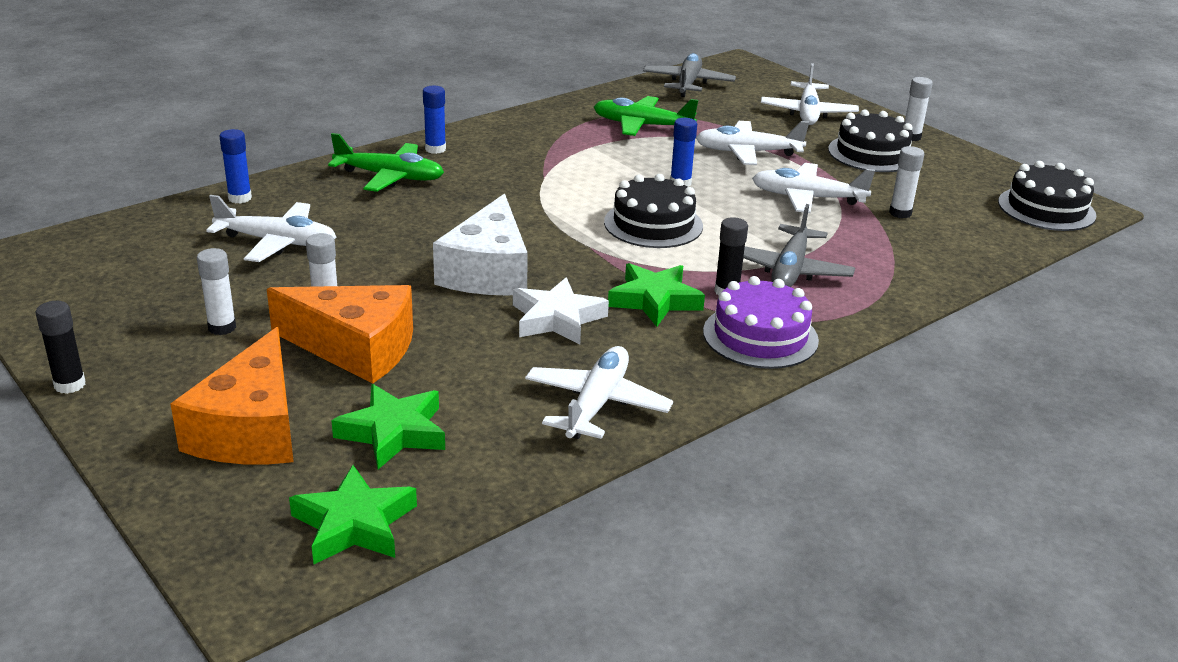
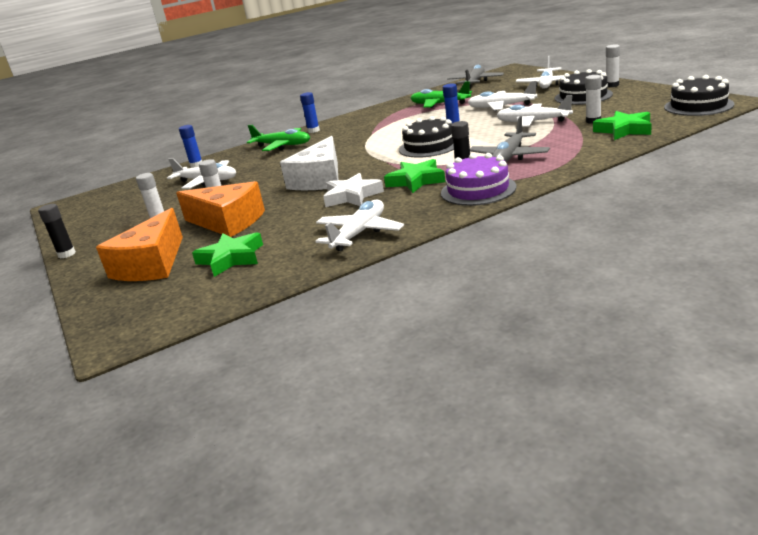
camera: 15 degrees right, 5 degrees down
(354, 524) = (188, 304): green star -> green star (624, 130)

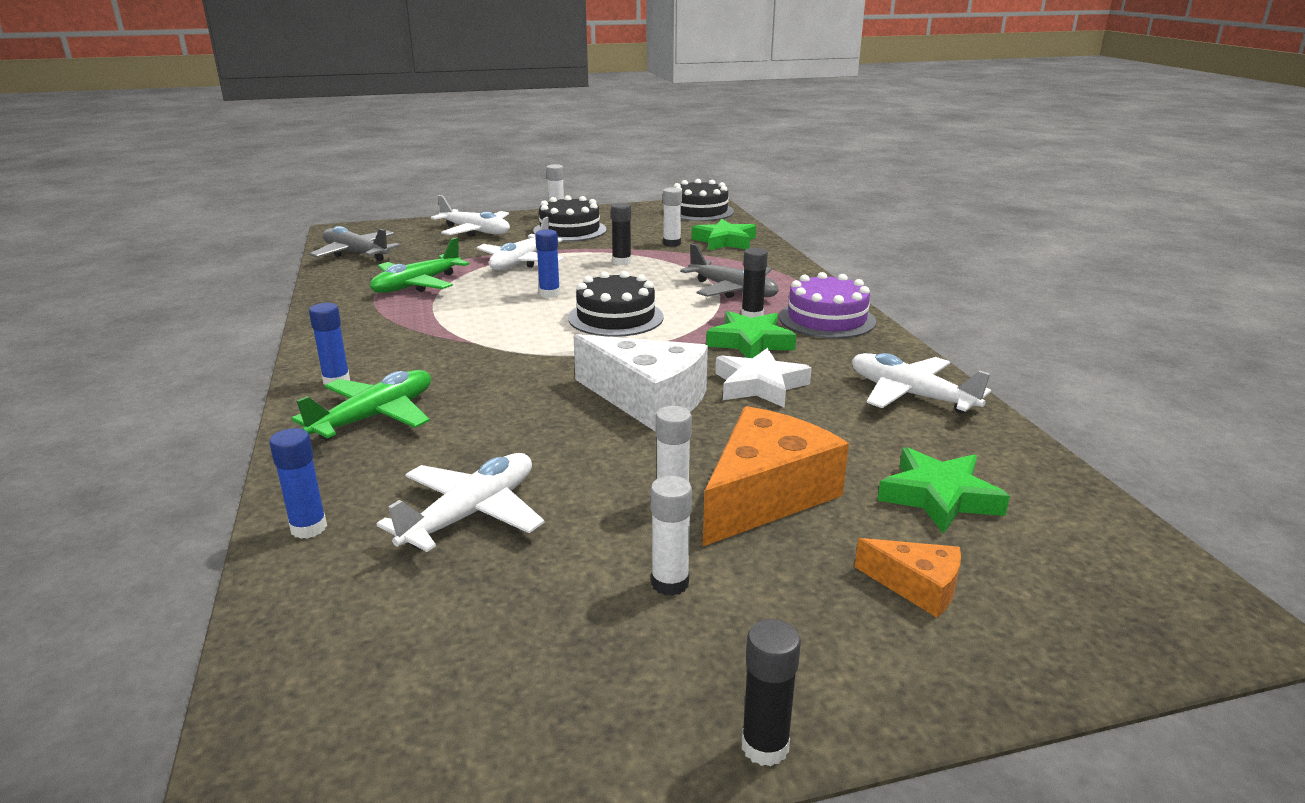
camera: 80 degrees left, 0 degrees up
(152, 264) = (917, 587): orange cheese -> orange cheese, size x0.51
(533, 122) = (621, 262): white plane -> black glue stick

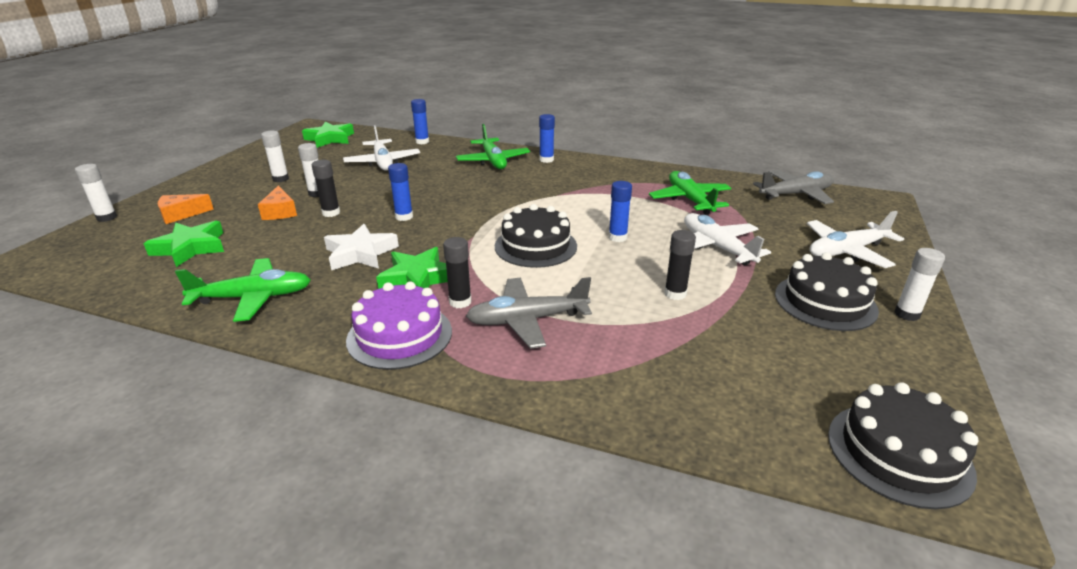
camera: 125 degrees right, 5 degrees up
(647, 400) = (404, 217): white cheese -> blue glue stick
(671, 244) = (720, 349): white glue stick -> white glue stick (107, 218)
(725, 241) = (702, 396): green star -> green star (330, 139)
(765, 746) = (206, 170): black glue stick -> black glue stick (331, 213)
(766, 495) = (280, 212): orange cheese -> orange cheese, size x0.51
(910, 395) = (253, 298): white plane -> green plane

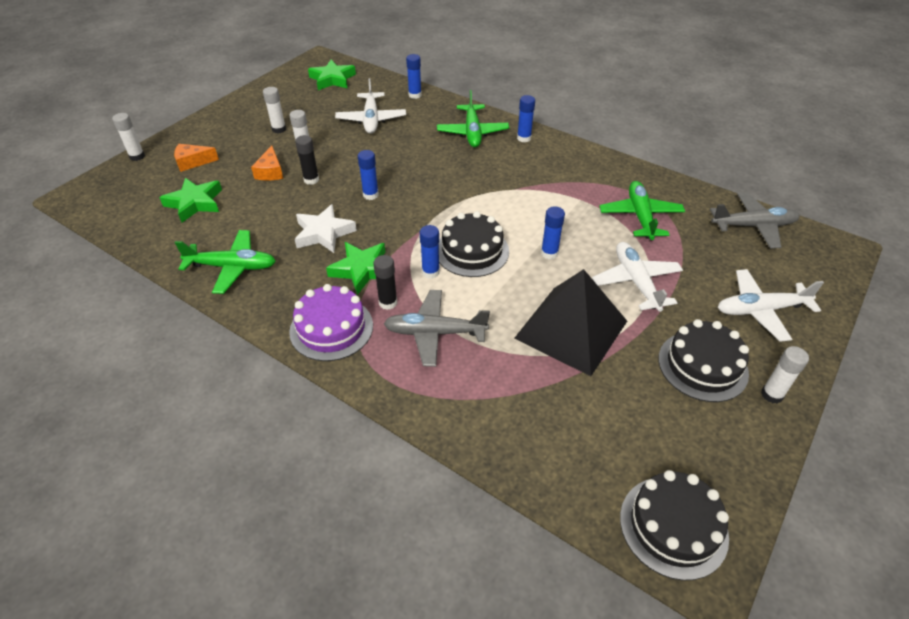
camera: 15 degrees right, 15 degrees up
(498, 269) = (430, 272): none -> blue glue stick
(675, 294) = (571, 329): black glue stick -> black pyramid

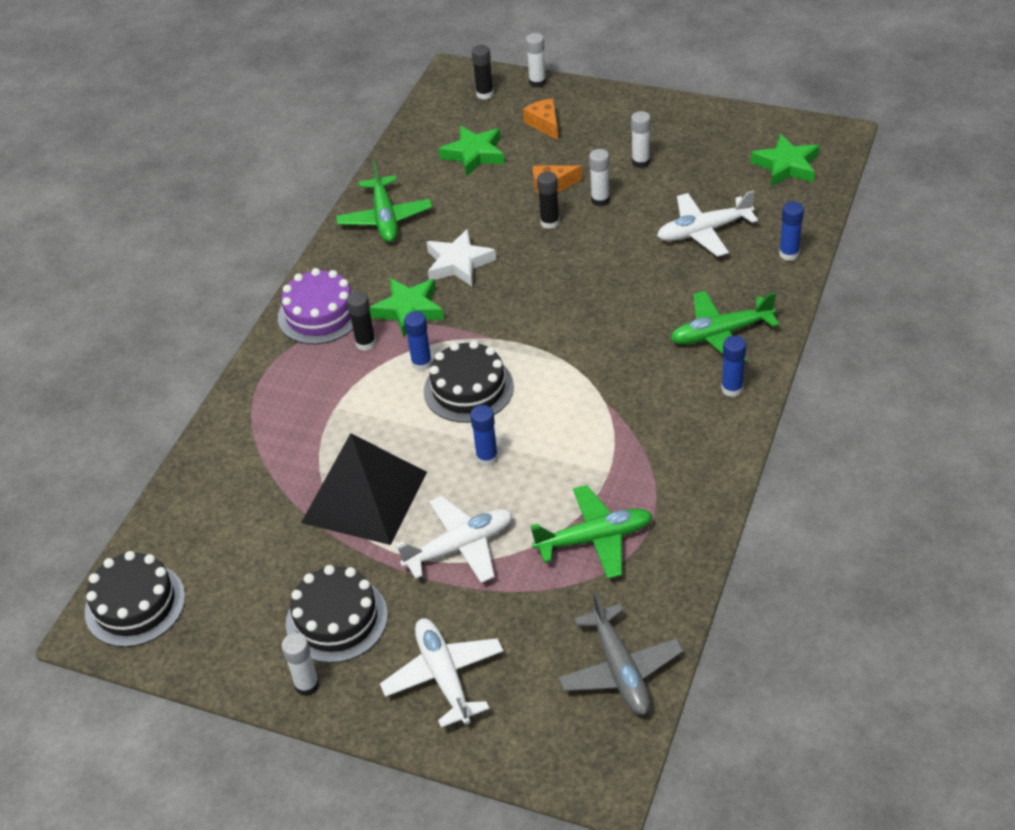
camera: 80 degrees right, 0 degrees up
(122, 185) = (484, 94): none -> black glue stick
(370, 195) = (540, 278): blue glue stick -> none
(434, 333) = (332, 389): grey plane -> none

